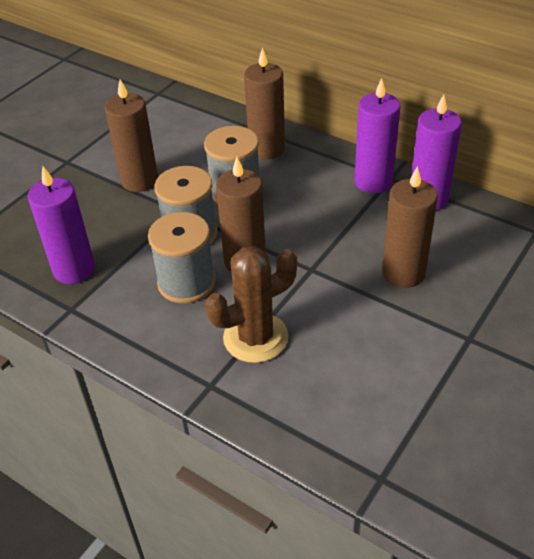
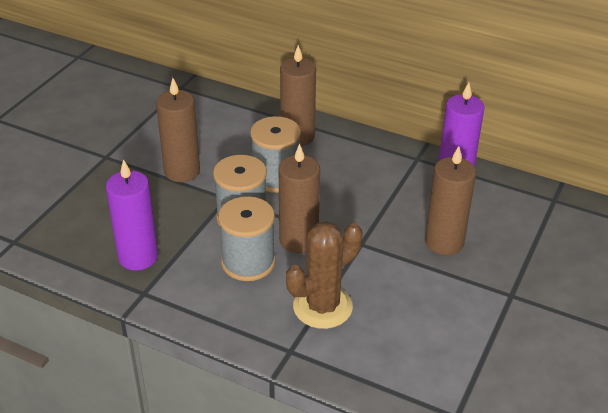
camera: 10 degrees left, 5 degrees down
(373, 182) = (402, 162): purple candle -> none

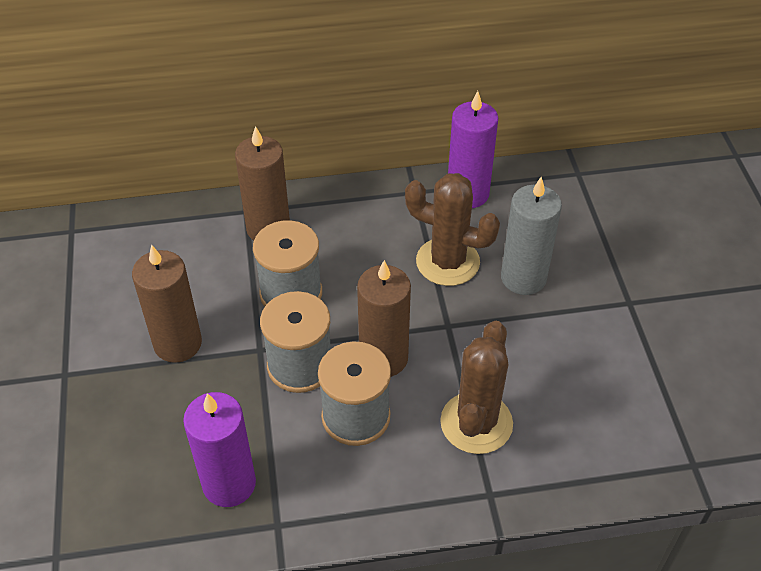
camera: 35 degrees left, 10 degrees up
(398, 208) = (447, 262): none -> brown cactus
(444, 242) = (523, 278): brown candle -> grey candle

